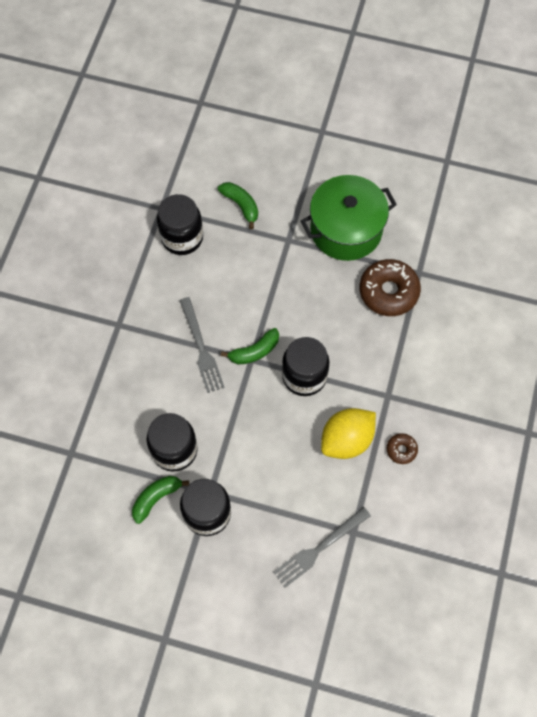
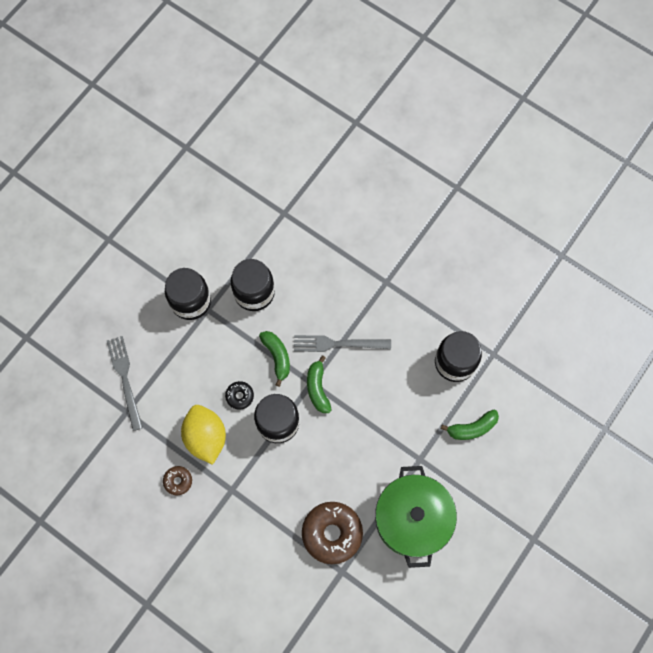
camera: 110 degrees right, 5 degrees up
(156, 498) = (219, 266): green banana -> green banana (277, 357)
(291, 423) = (240, 396): none -> black donut

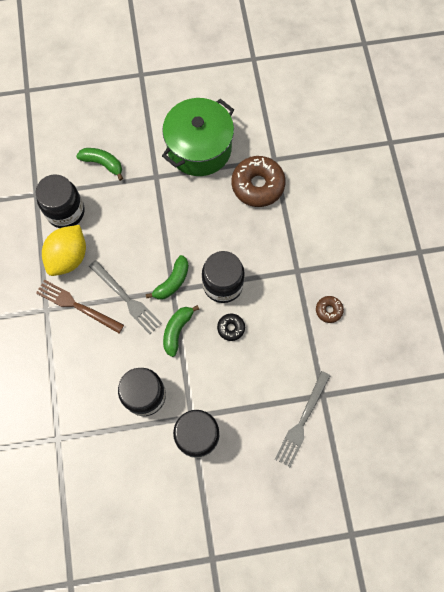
camera: 135 degrees left, 0 degrees up
(206, 437) = (282, 322): yellow lemon -> yellow lemon (68, 257)
(367, 305) = (77, 306): none -> brown fork

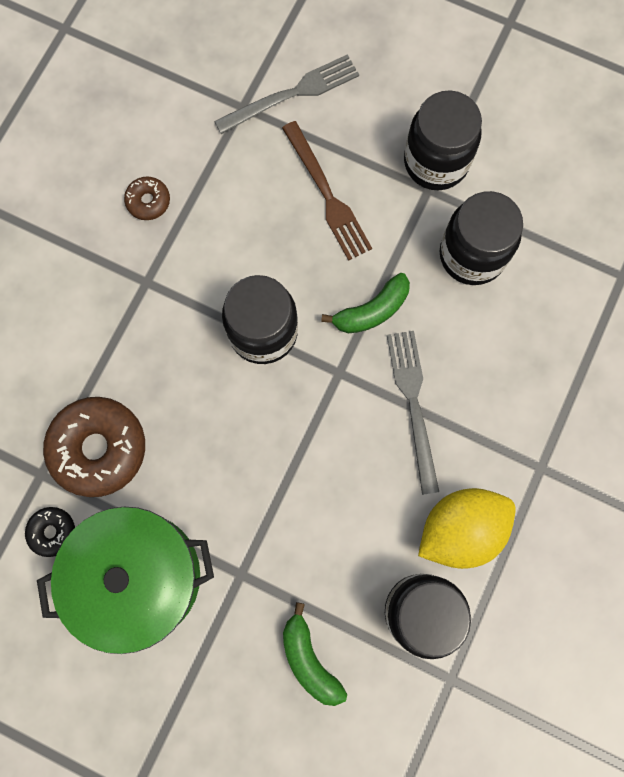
camera: 145 degrees left, 5 degrees up
(77, 306) = (491, 442): brown fork -> brown fork (326, 194)
(172, 282) = (331, 385): green banana -> none
(231, 328) = (296, 265): black donut -> black donut (52, 532)

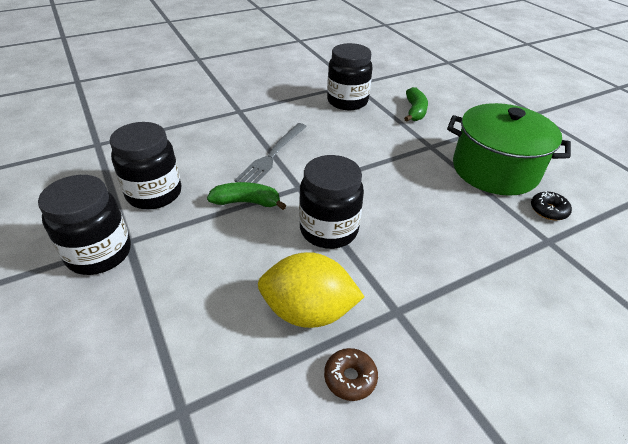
camera: 145 degrees left, 35 degrees down
(99, 448) = (495, 232): brown donut -> none
(291, 94) = (127, 387): grey fork -> none
(326, 194) = (197, 282): brown fork -> none
(460, 529) = (301, 112): yellow lemon -> yellow lemon (308, 311)

